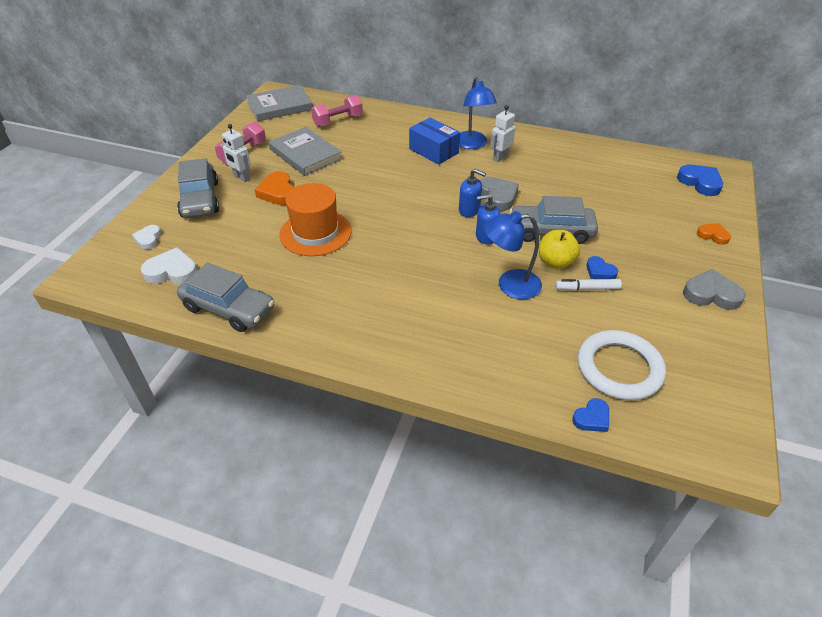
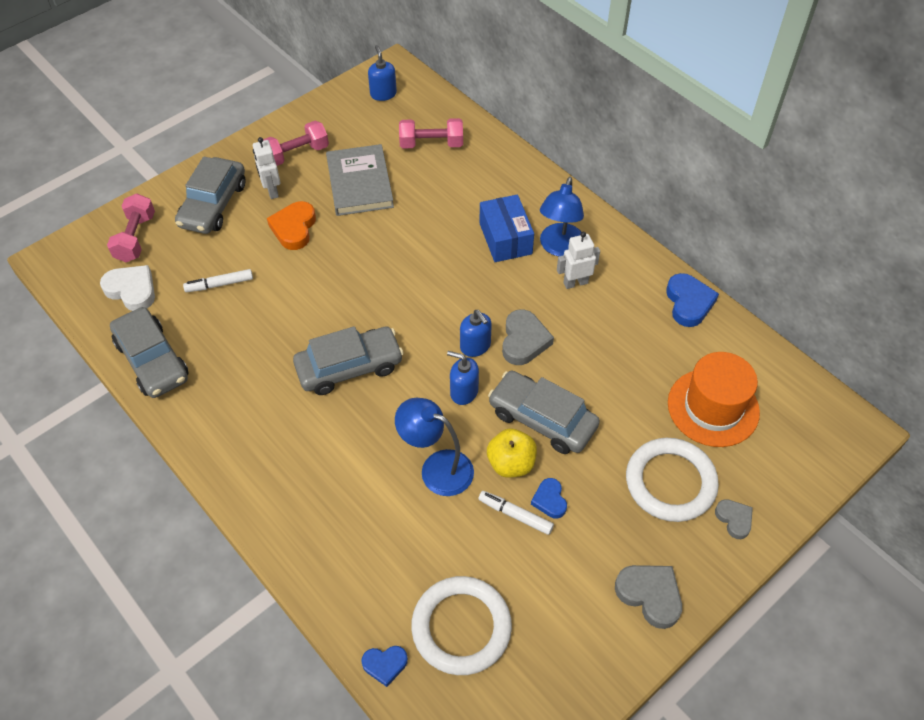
camera: 30 degrees right, 10 degrees up
(148, 239) = (135, 238): white heart -> pink dumbbell
(246, 242) = (219, 284): none -> white marker
(280, 106) = (383, 94): grey book -> blue soap dispenser
(315, 233) = (293, 303): orange hat -> orange hat (713, 407)
(393, 253) = (349, 367): none -> grey car
(659, 232) = (670, 482): none -> white ring
(700, 182) = (798, 435): blue heart -> blue heart (689, 303)
(713, 235) = (734, 519): orange heart -> grey heart

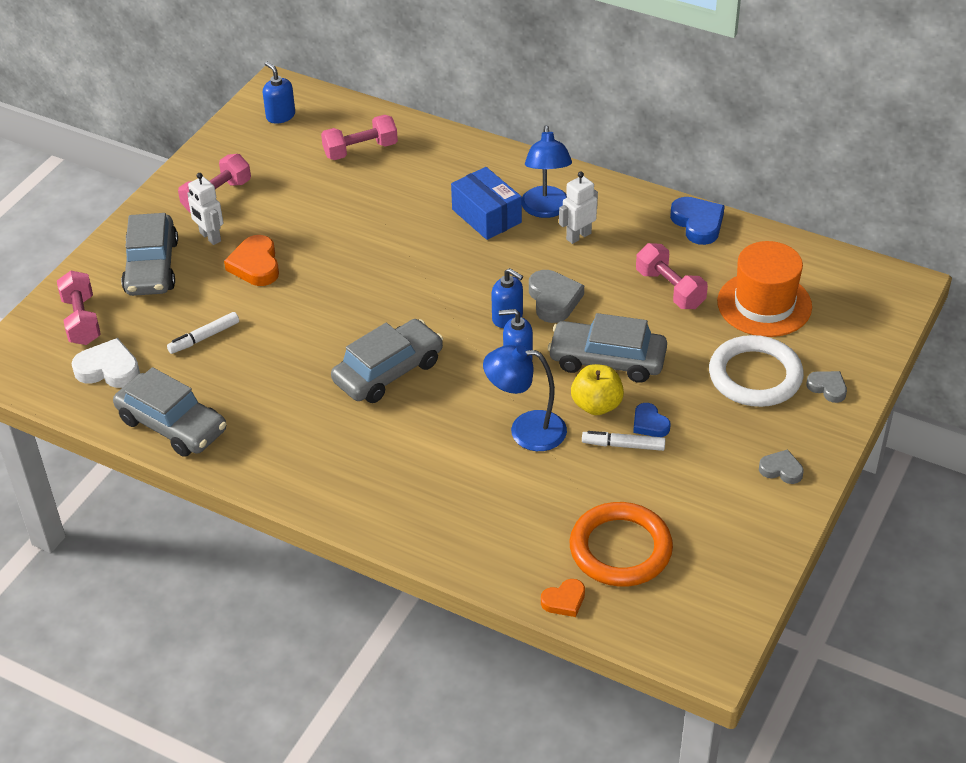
camera: 20 degrees left, 10 degrees down
(360, 183) = (303, 205): grey book -> none
(385, 665) = (564, 601): blue heart -> orange heart
(461, 627) = (620, 549): white ring -> orange ring
(632, 363) = (670, 289): none -> pink dumbbell
(650, 595) = (781, 470): grey heart -> grey heart, size x0.62

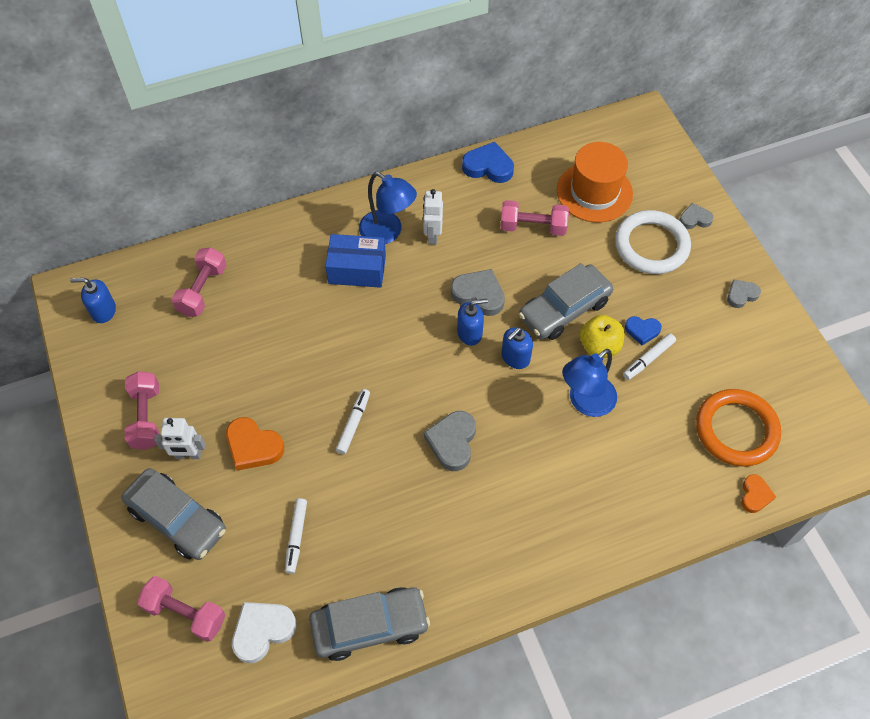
camera: 50 degrees left, 15 degrees up
(339, 305) = (353, 424): none -> white marker
(388, 372) = (452, 442): grey car -> grey heart

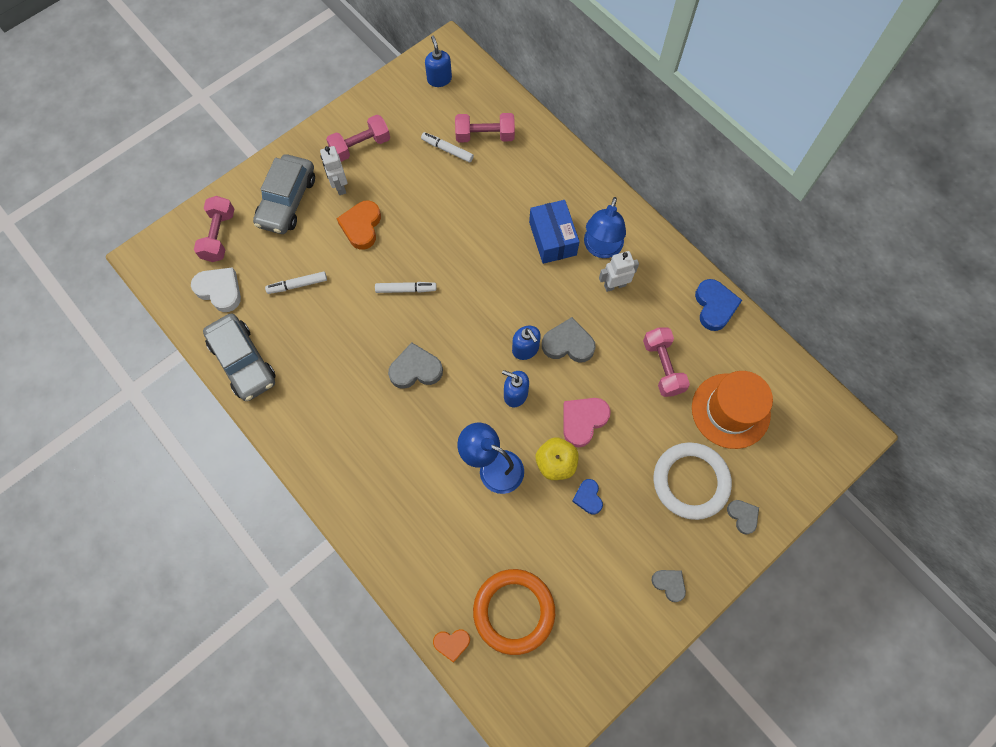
camera: 70 degrees right, 10 degrees up
(479, 294) = (568, 344): grey heart -> grey heart turned 90 degrees counterclockwise
(564, 309) = (583, 421): grey car -> pink heart
(648, 359) = (559, 511): white marker -> white marker (447, 150)

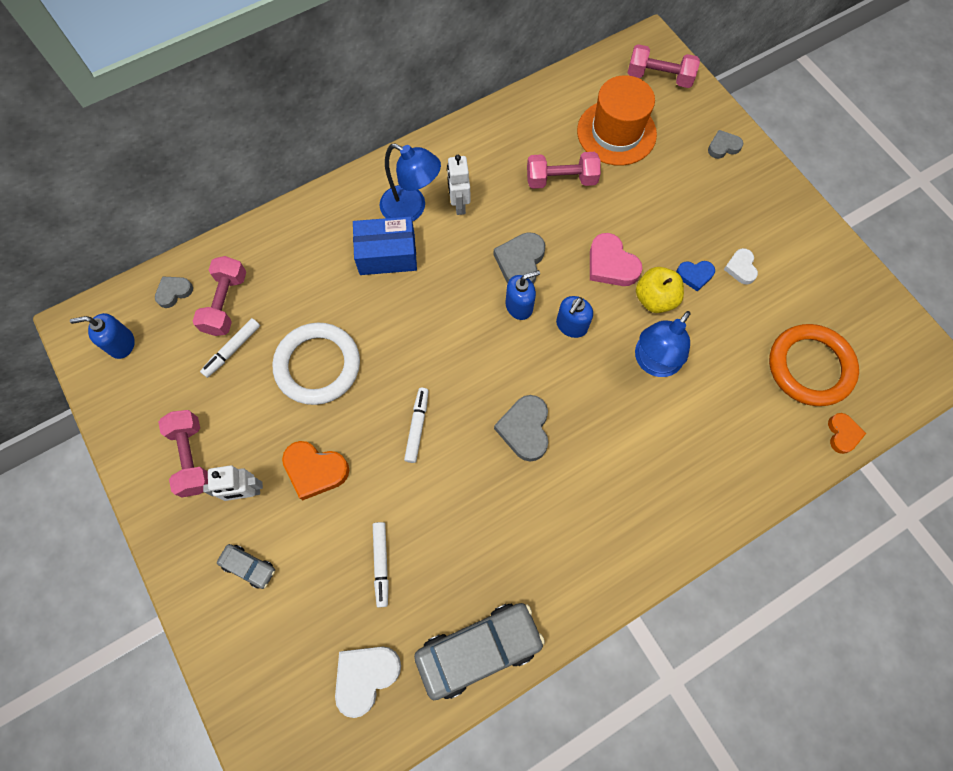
camera: 80 degrees left, 0 degrees up
(219, 236) = (278, 672): pink dumbbell -> pink dumbbell (659, 77)
(287, 201) = (248, 567): grey car -> grey car, size x0.48
(605, 541) = (740, 268): none -> white heart
(669, 584) = (786, 221): grey heart -> grey heart (174, 292)
(690, 481) = (685, 182): white ring -> white ring (318, 365)
(714, 306) = (502, 121): blue heart -> none

